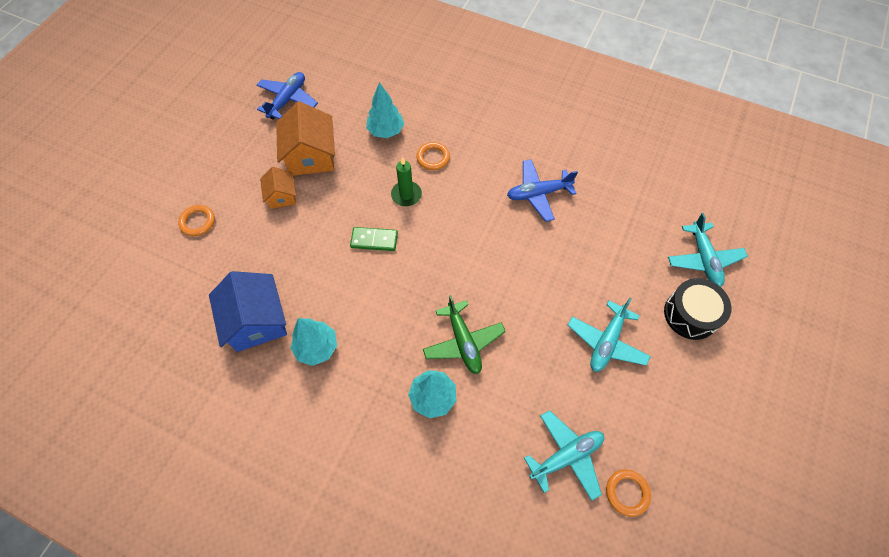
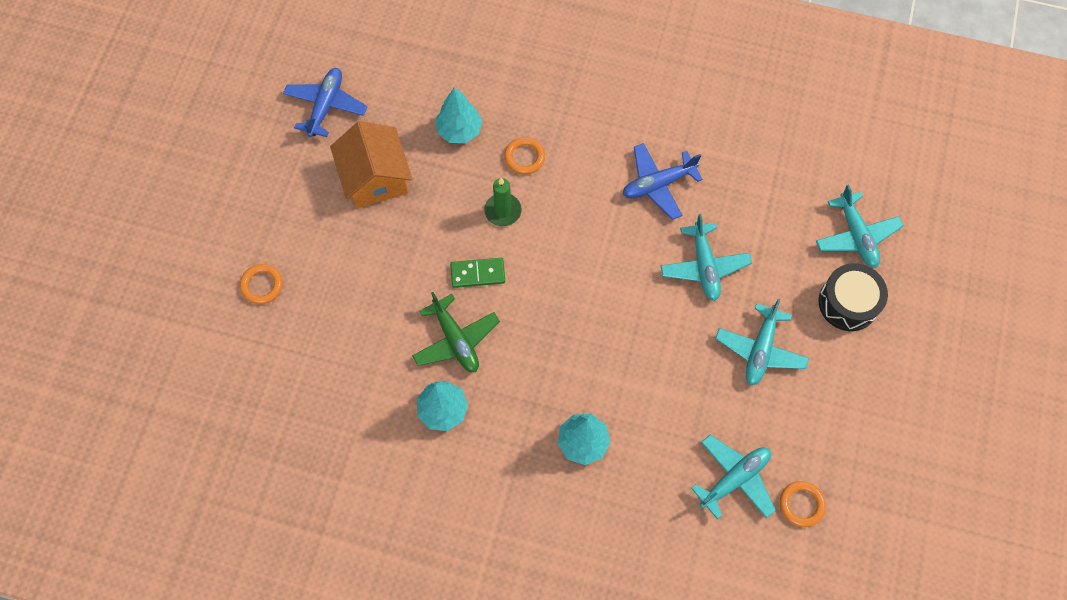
camera: 10 degrees left, 5 degrees up
(256, 321) = (367, 392): blue house -> none
(282, 196) = (354, 236): orange house -> none
(463, 342) = (604, 376): green plane -> green plane (456, 340)
(567, 264) = (704, 266): none -> turquoise plane

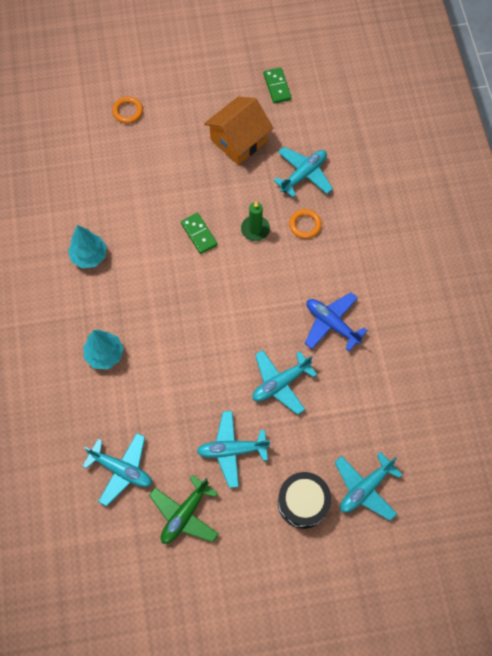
camera: 65 degrees right, 0 degrees up
(326, 106) = (277, 86): blue plane -> green domino
(456, 340) = (143, 242): green plane -> green plane (185, 514)
(459, 130) = (303, 174): turquoise tree -> turquoise plane
(801, 504) = (122, 526): orange ring -> none

